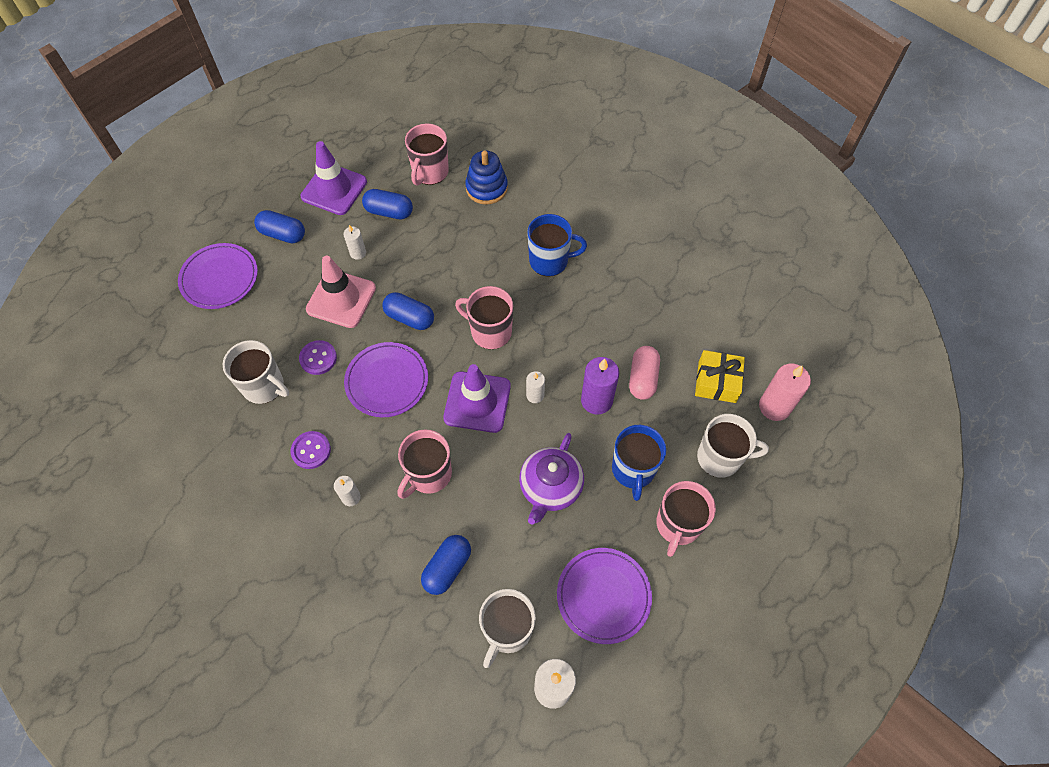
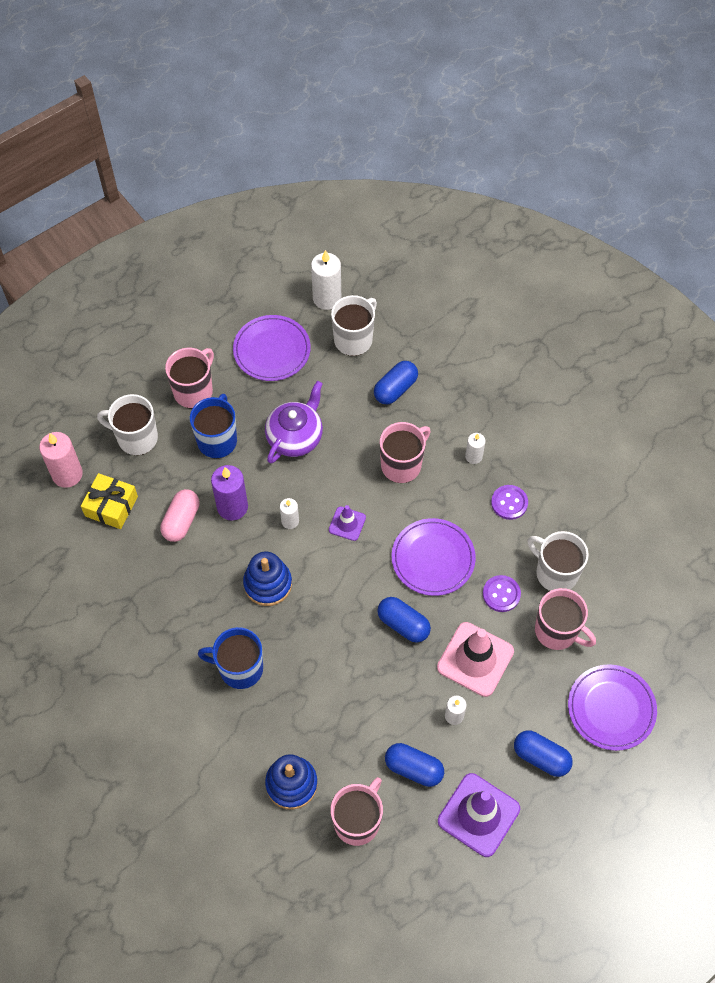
camera: 170 degrees left, 0 degrees up
(477, 402) = (347, 523): purple traffic cone -> purple traffic cone, size x0.53
(490, 332) = (321, 594): pink mug -> pink mug (557, 631)
(542, 333) = (268, 584): none -> blue stacking toy

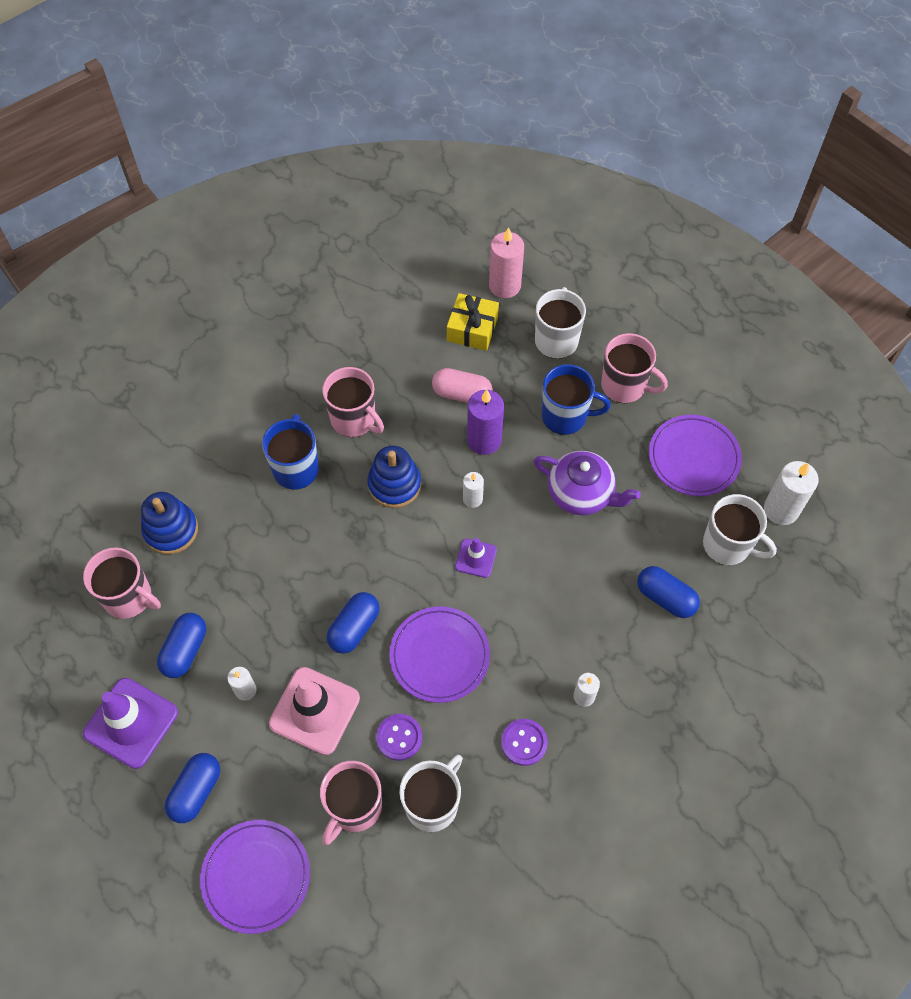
camera: 85 degrees right, 0 degrees up
(402, 465) = (560, 612): pink mug -> pink mug (354, 419)

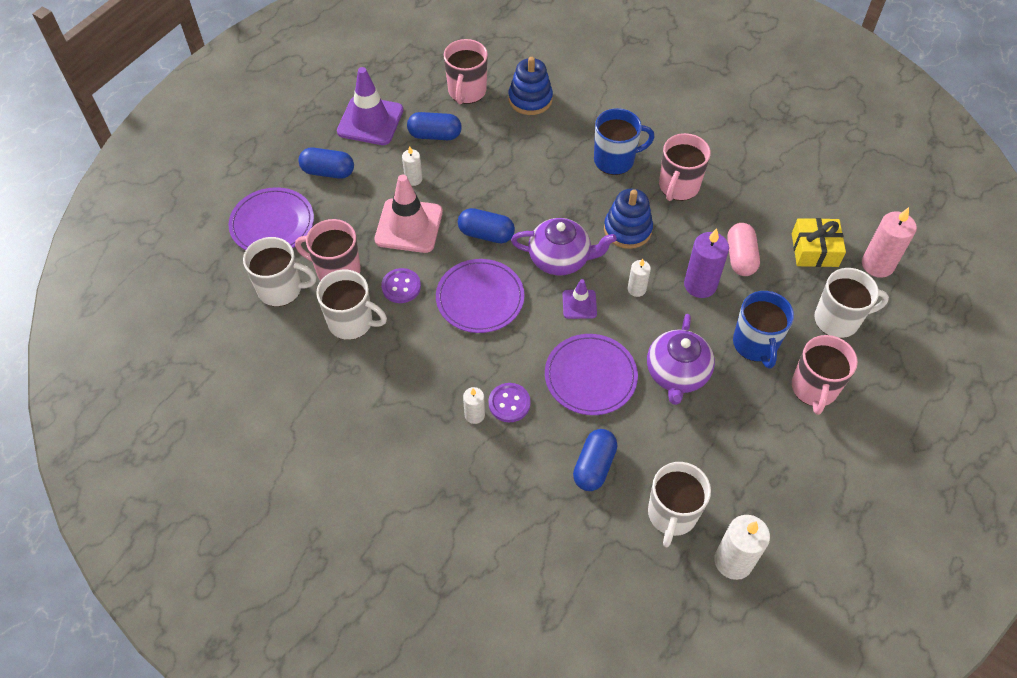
camera: 75 degrees right, 5 degrees down
(361, 880) = (281, 289): none -> white mug
(412, 560) = (560, 259): none -> purple teapot
(524, 742) = (419, 377): purple button -> purple button (509, 403)
(694, 457) = (759, 466): purple plate -> purple plate (590, 376)

